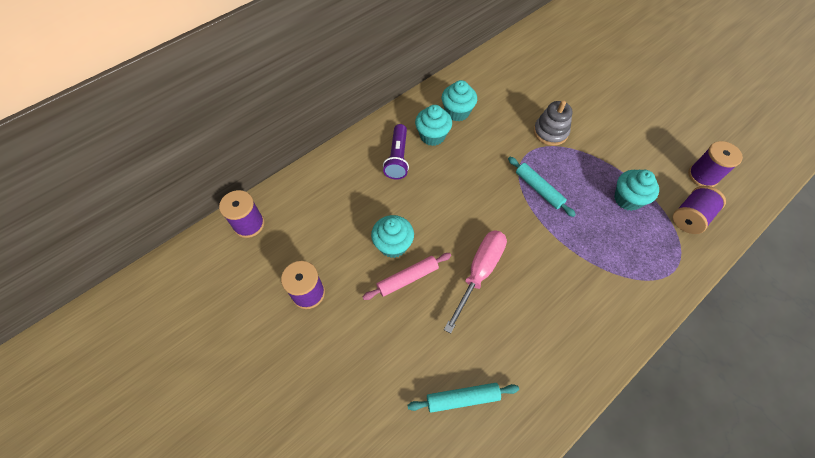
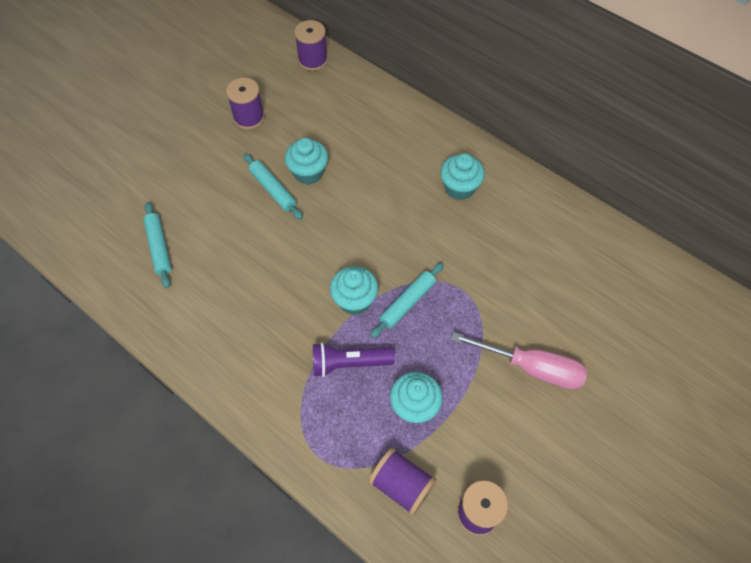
camera: 80 degrees right, 0 degrees up
(397, 158) = (418, 160): purple flashlight -> purple flashlight (349, 363)
(407, 278) = (273, 190): pink rolling pin -> turquoise rolling pin
(457, 112) = (504, 208): turquoise cupcake -> turquoise cupcake (354, 300)
(480, 272) = (288, 251): pink screwdriver -> pink screwdriver (532, 368)
(550, 132) = (502, 314): grey stacking toy -> none

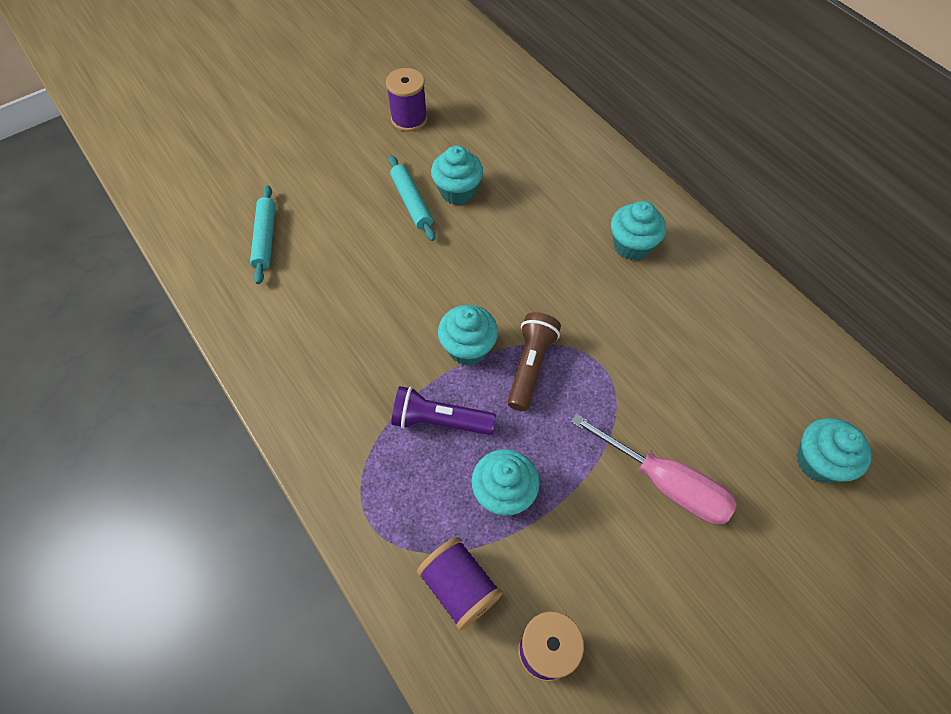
camera: 15 degrees right, 0 degrees up
(313, 60) = (499, 71): purple spool -> none
(407, 303) = (530, 366): turquoise rolling pin -> brown flashlight
(636, 324) = (818, 461): none -> turquoise cupcake

